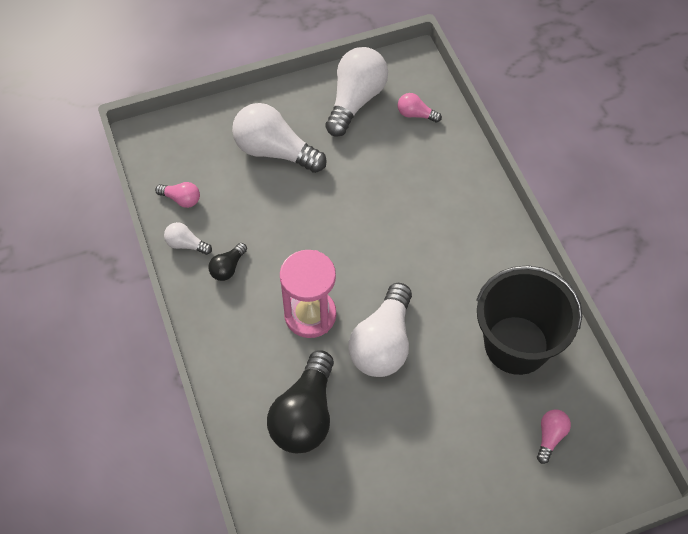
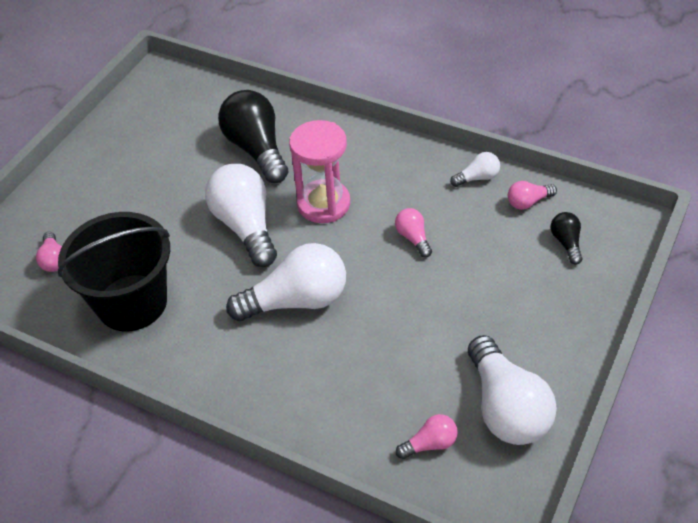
camera: 140 degrees right, 10 degrees down
(228, 268) = (425, 187): black light bulb -> black light bulb (566, 243)
(275, 151) = (511, 296): white light bulb -> white light bulb (296, 301)
(283, 236) = (413, 238): none -> pink light bulb

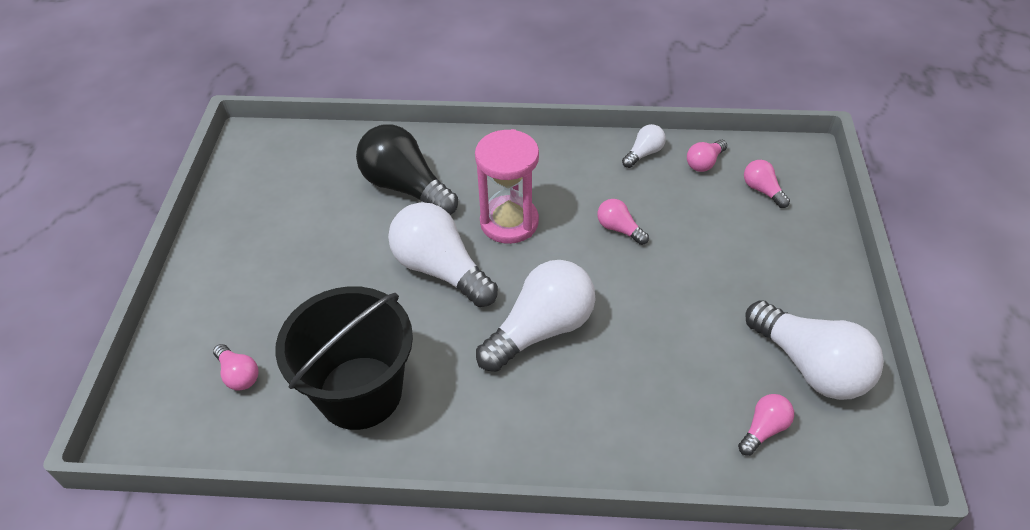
camera: 25 degrees left, 0 degrees up
(566, 243) = (762, 190): black light bulb -> pink light bulb

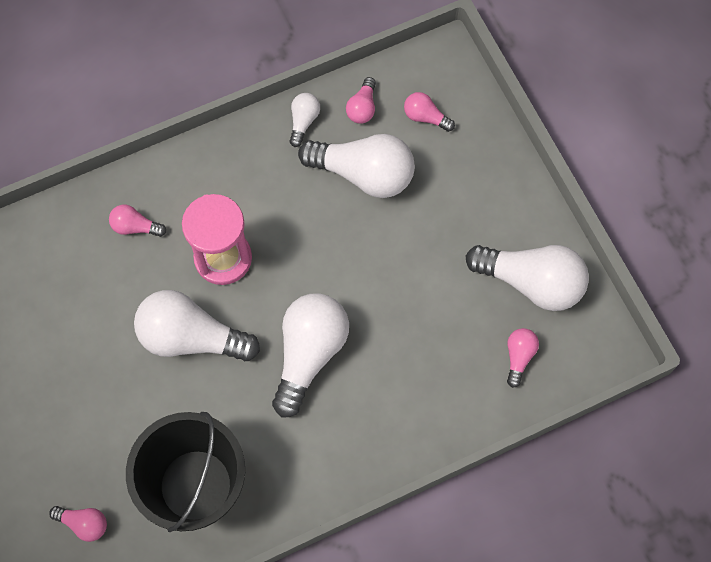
camera: 30 degrees left, 20 degrees up
(406, 187) = (105, 265): black light bulb -> none
(619, 229) = (323, 219): pink light bulb -> pink light bulb (135, 227)
(678, 210) = (363, 174): none -> white light bulb

